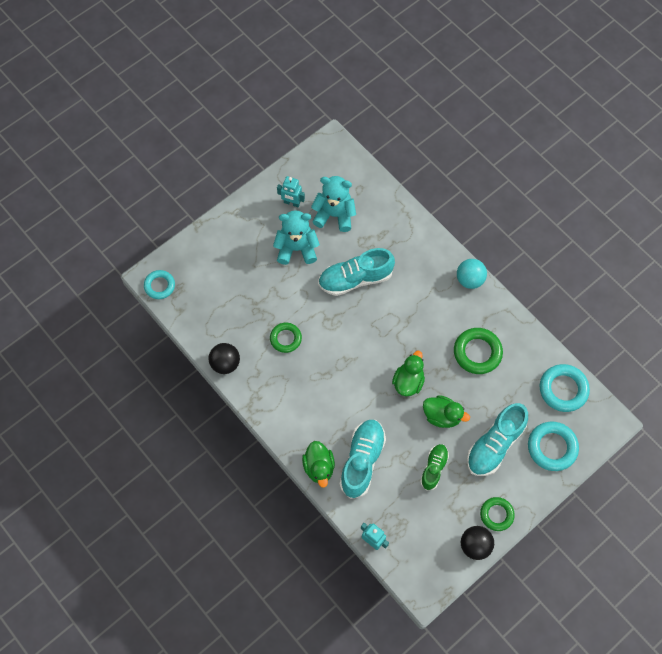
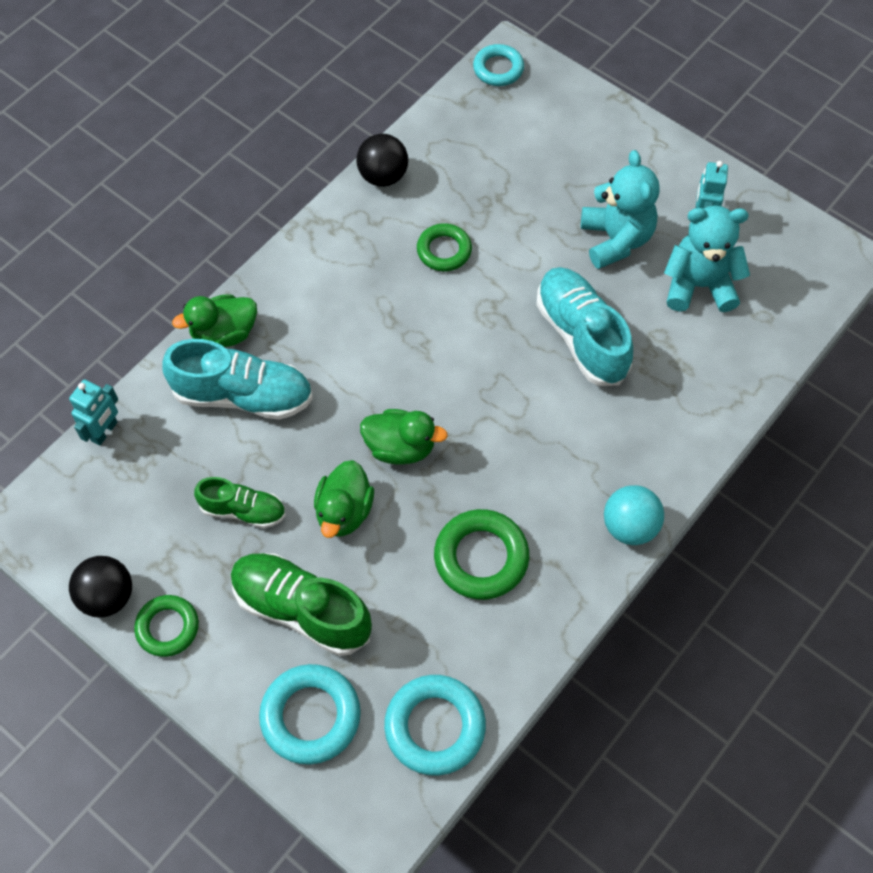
camera: 80 degrees right, 5 degrees down
(334, 215) = (699, 285): turquoise teddy bear -> turquoise teddy bear turned 90 degrees counterclockwise
(495, 445) = (301, 609): turquoise shoe -> green shoe

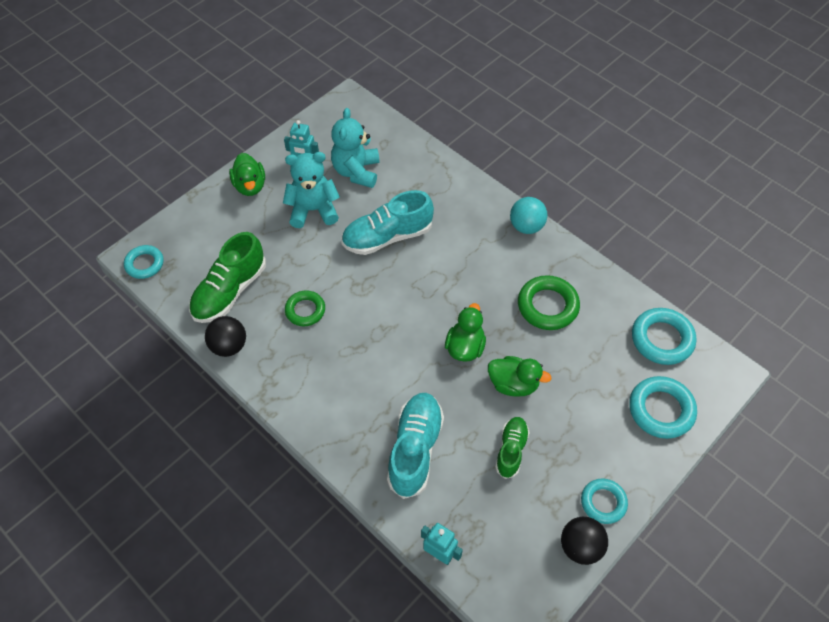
camera: 85 degrees left, 5 degrees down
(167, 627) = (603, 502): green ring -> turquoise ring
(224, 333) = (358, 463): green duck -> green duck (250, 186)
(301, 609) = (586, 413): green shoe -> green shoe (230, 291)

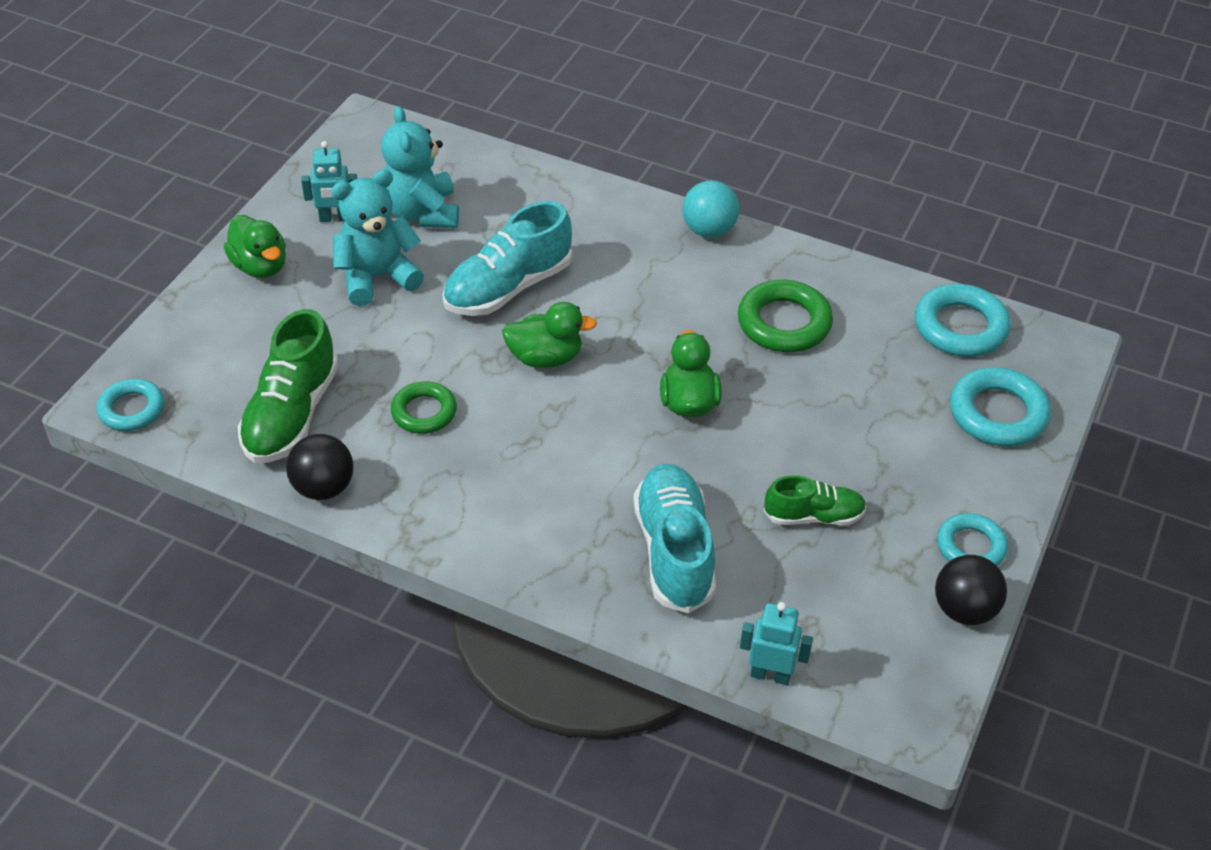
camera: 20 degrees left, 10 degrees down
(511, 450) = (813, 516): green shoe -> green shoe turned 90 degrees clockwise
(513, 384) = (779, 432): green duck -> green duck (545, 358)

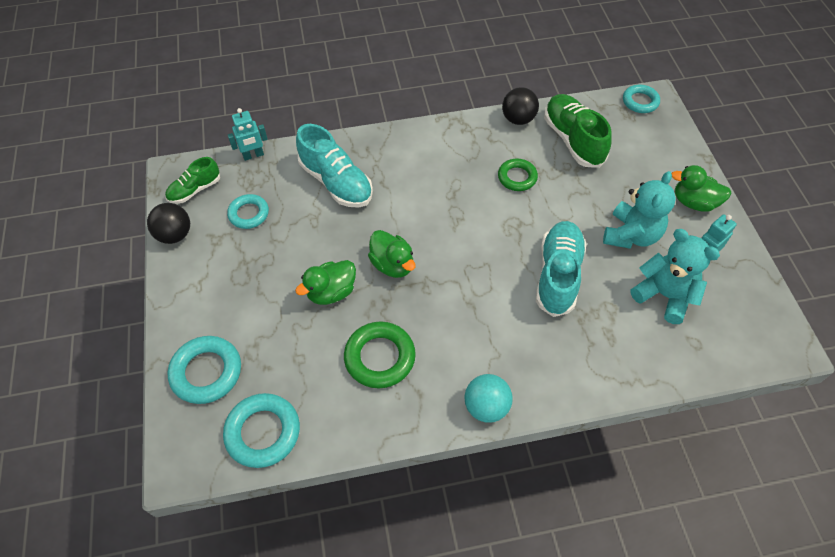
camera: 145 degrees right, 10 degrees up
(545, 358) = (491, 244): green duck -> green duck (331, 292)
(813, 516) = (279, 239): green shoe -> green shoe (195, 190)
(970, 547) = (186, 271): turquoise ring -> turquoise ring (249, 214)

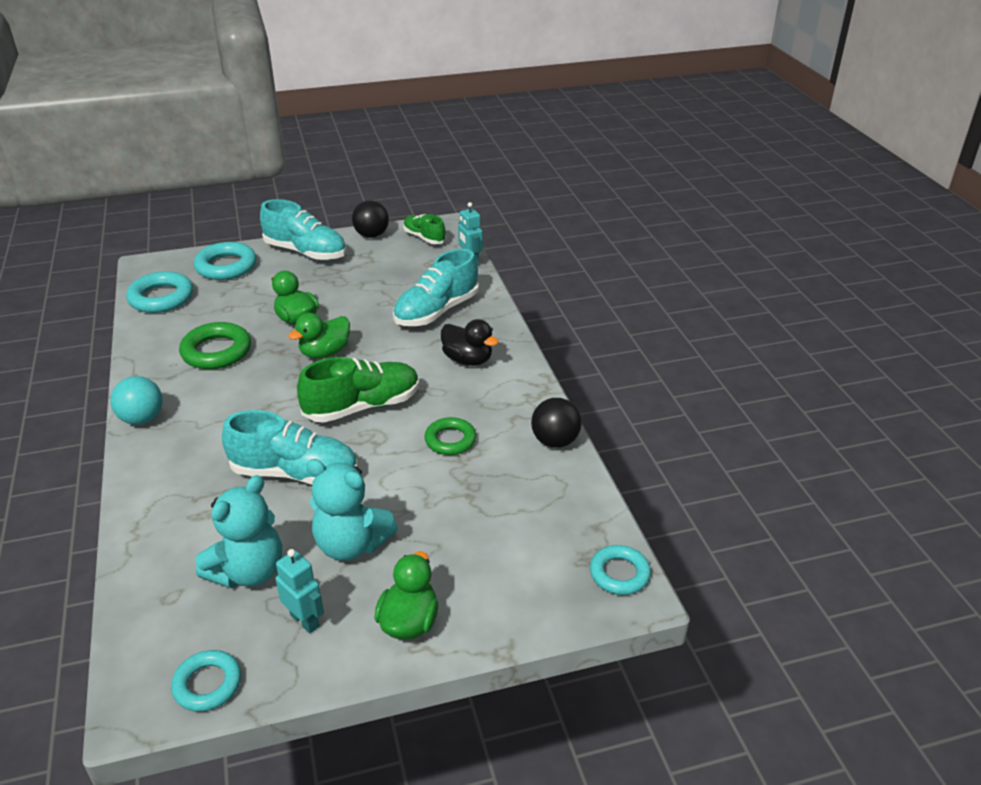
camera: 85 degrees right, 20 degrees down
(195, 294) = (306, 252): none -> turquoise shoe
(249, 214) = (395, 267): turquoise ring -> turquoise ring (207, 684)
(414, 163) = (468, 360): none -> black duck
(573, 140) = (523, 493): green shoe -> green shoe (362, 407)

